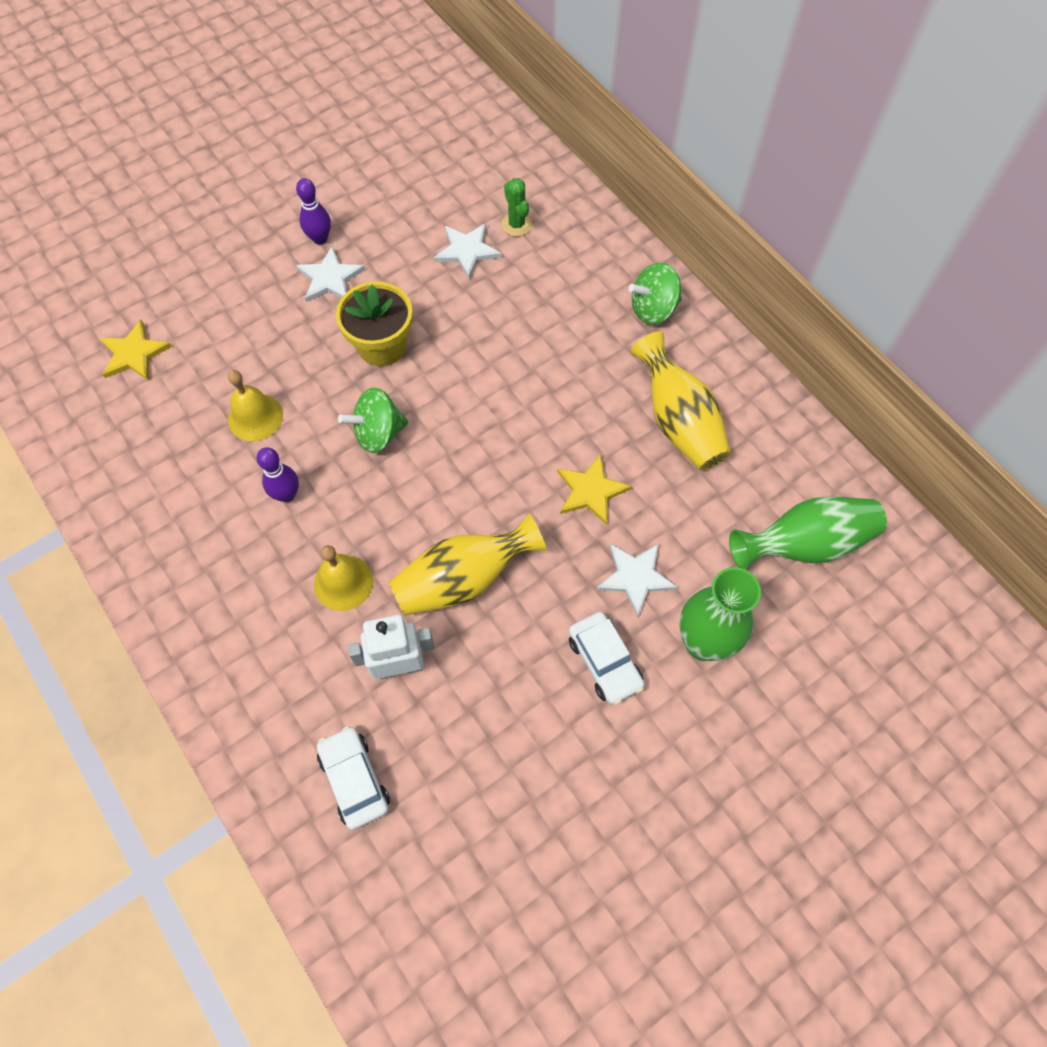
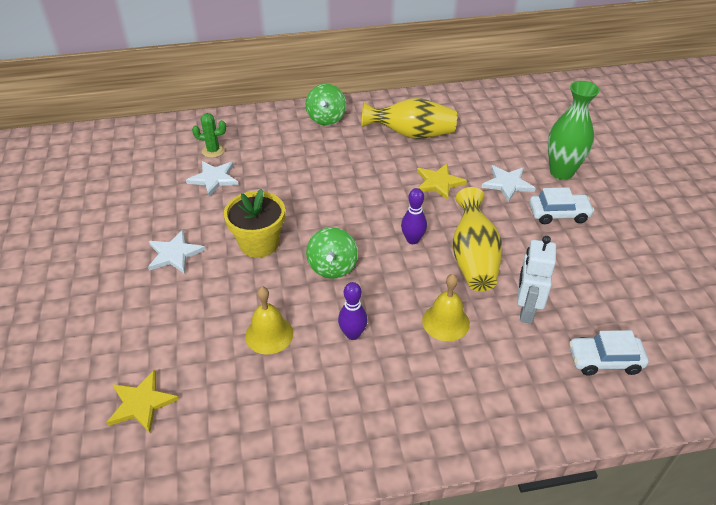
camera: 65 degrees left, 20 degrees down
(320, 238) = (132, 249): purple bowling pin -> purple bowling pin (412, 240)
(805, 544) = (516, 118): green vase -> none

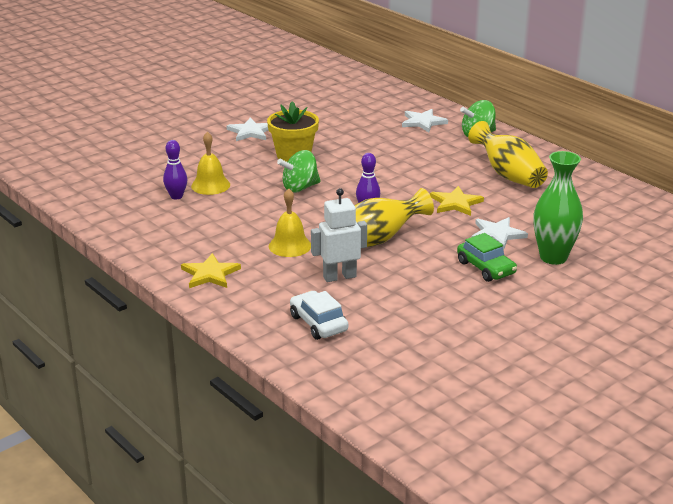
camera: 60 degrees right, 15 degrees down
(141, 403) = (118, 165): yellow star -> yellow star (210, 274)
(213, 151) = (374, 108): green cactus -> none
(214, 179) = (343, 118): white star -> white star (423, 122)
(352, 334) = (240, 214): purple bowling pin -> purple bowling pin (176, 196)
(558, 214) = (486, 268): white car -> green car

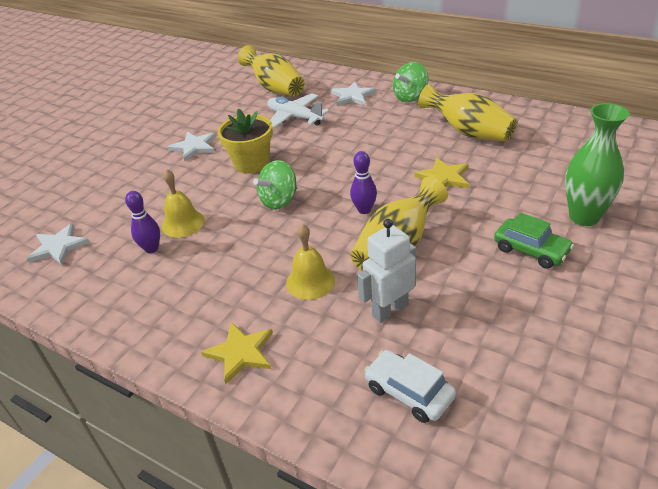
camera: 15 degrees left, 10 degrees up
(354, 99) = (275, 88): none -> yellow vase
(355, 128) = (295, 117): none -> white plane
(497, 234) = (510, 204): white star -> white star (58, 247)

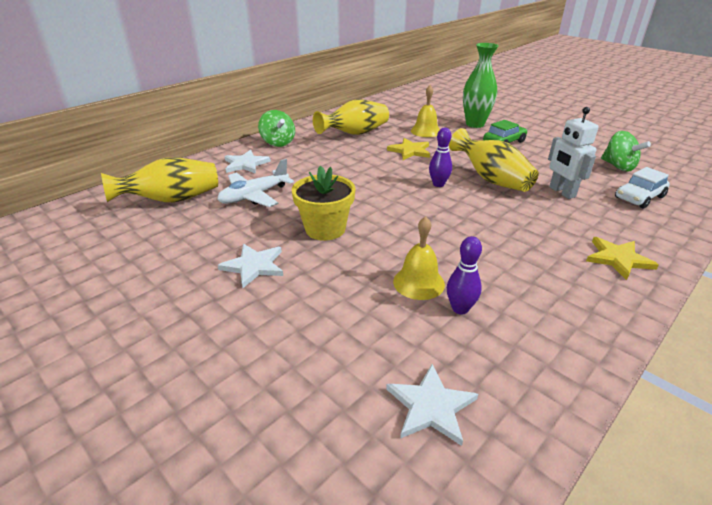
camera: 80 degrees left, 5 degrees down
(279, 201) = (405, 220): green spinning top -> green spinning top (618, 166)
(310, 281) = (528, 218): yellow bell -> yellow bell (425, 131)

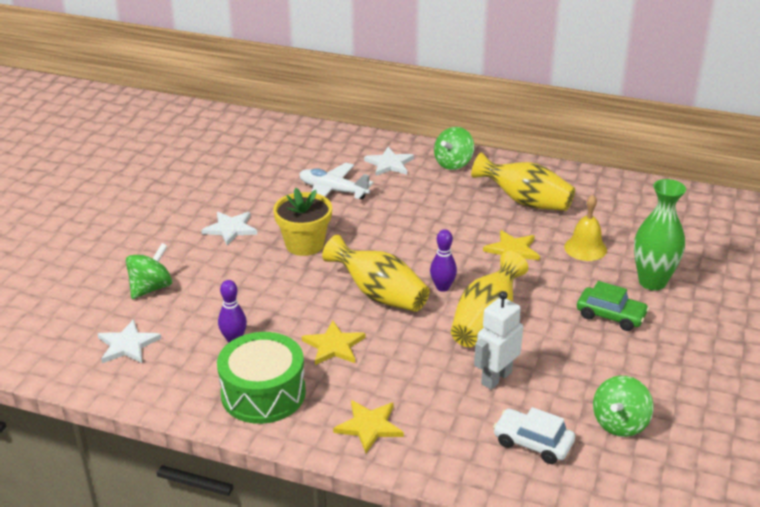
camera: 65 degrees right, 0 degrees up
(172, 200) = (296, 156): yellow vase -> yellow vase (379, 294)
(318, 355) = (151, 288): none -> green spinning top
(418, 282) = (256, 312): yellow bell -> none
(496, 250) = (334, 346): none -> yellow star
(560, 309) = (263, 393): none -> green drum

